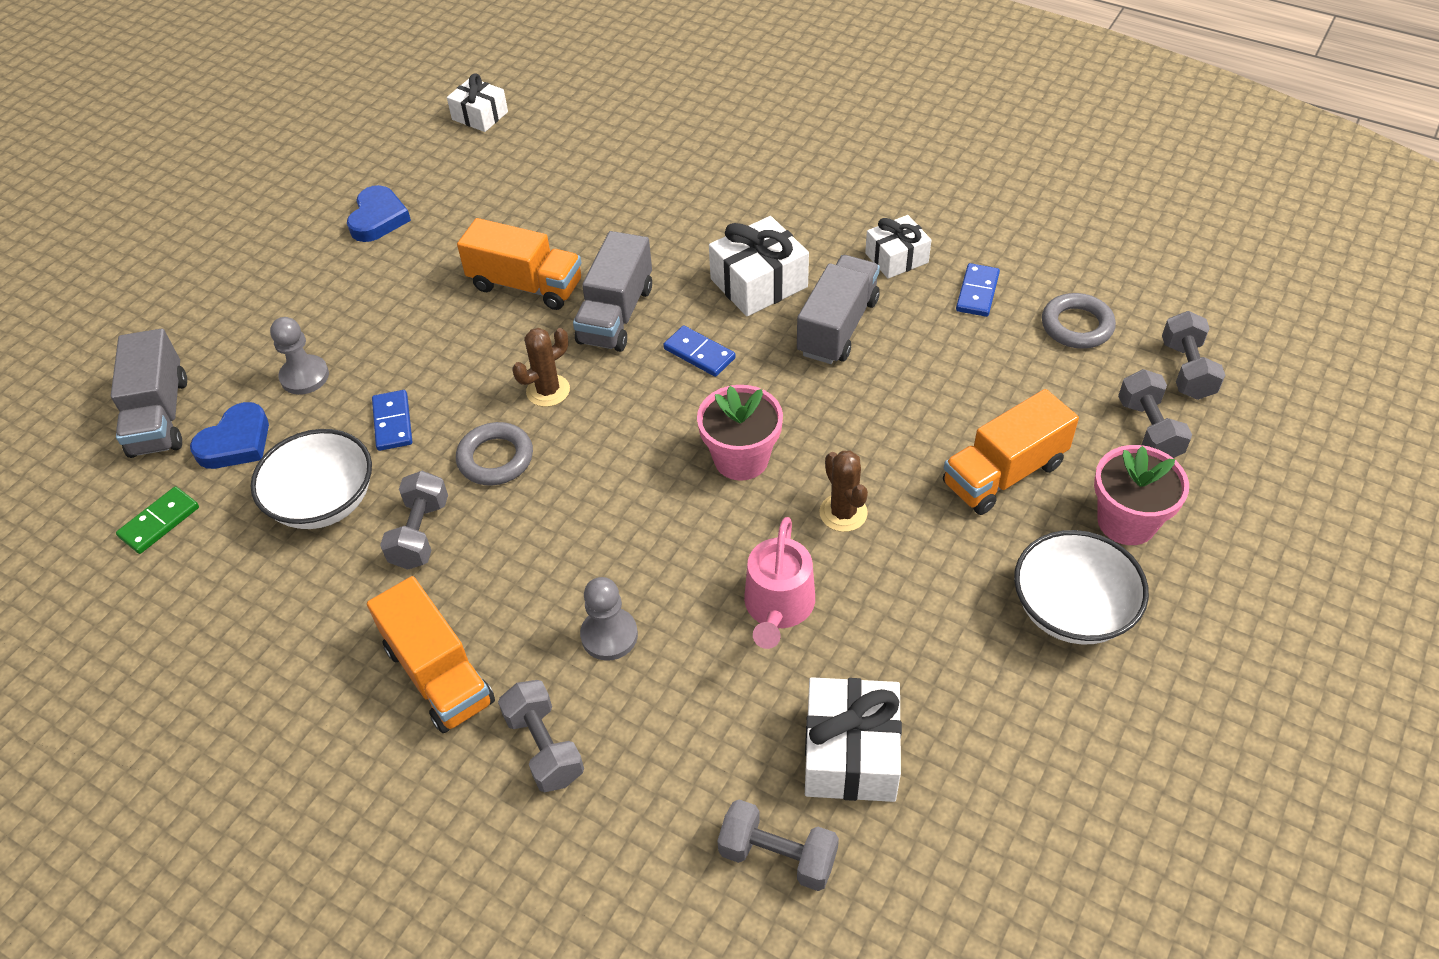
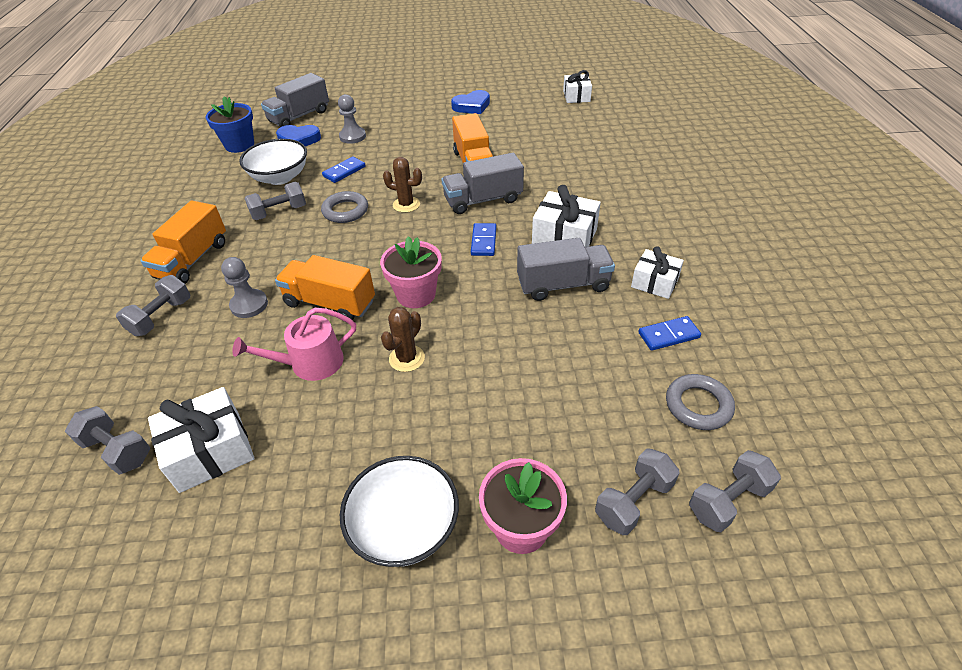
camera: 55 degrees right, 5 degrees down
(159, 522) = (239, 145): green domino -> blue flower pot
(778, 855) = (117, 450): grey dumbbell -> grey dumbbell turned 45 degrees counterclockwise
(1003, 474) = (507, 426): orange truck -> orange truck (330, 303)

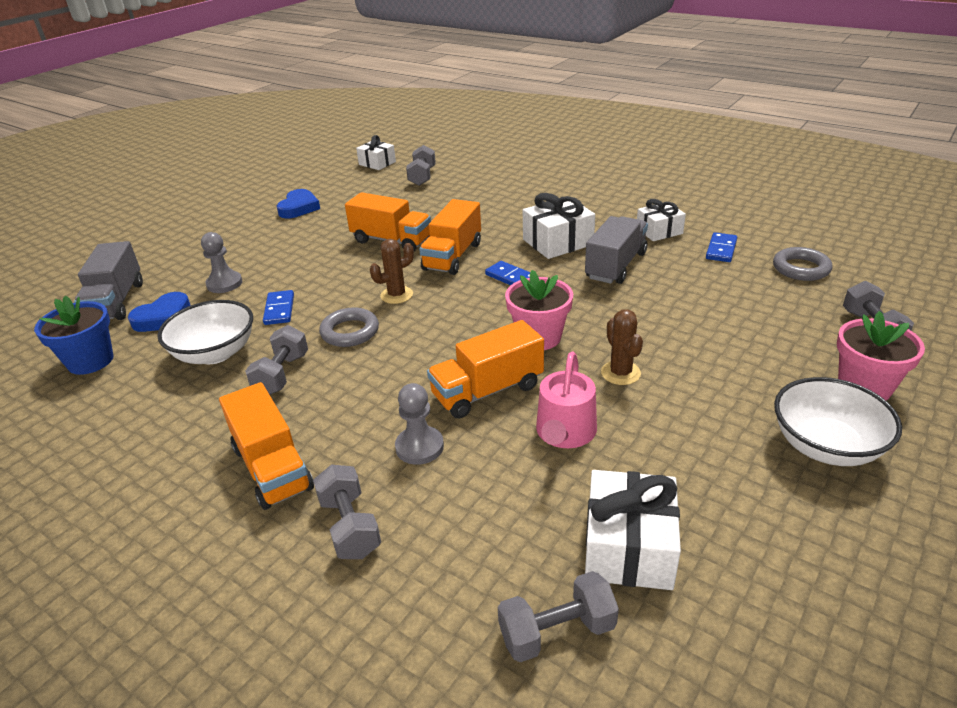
camera: 50 degrees left, 10 degrees down
(483, 200) = (452, 256): grey truck -> orange truck
(728, 501) = (895, 295): grey dumbbell -> grey dumbbell (422, 177)

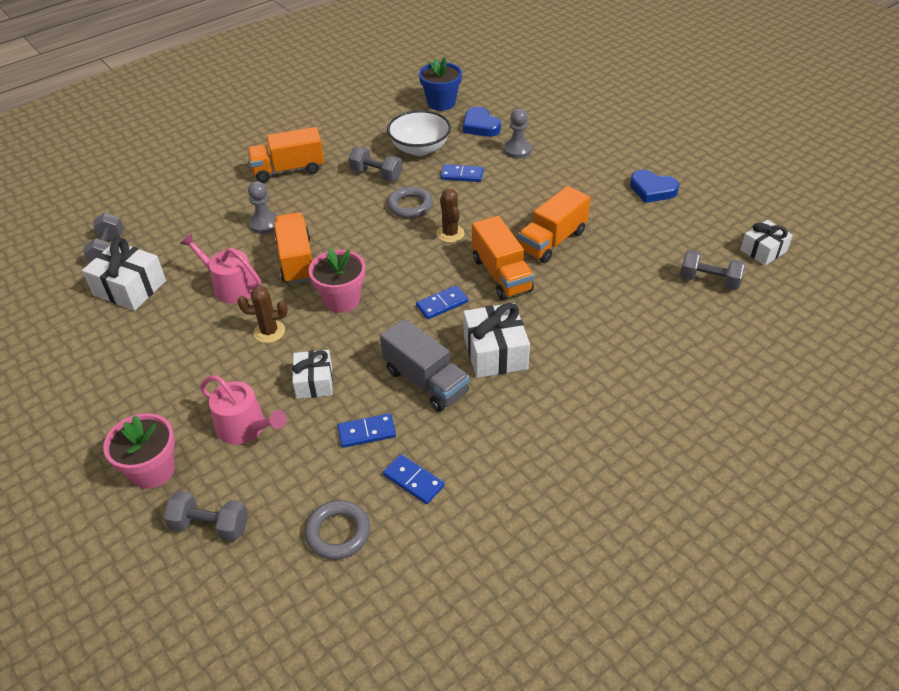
camera: 105 degrees right, 10 degrees up
(116, 302) = (515, 105): grey truck -> none
(350, 526) = (224, 193): grey dumbbell -> none
(452, 256) = (501, 274): orange truck -> orange truck turned 150 degrees counterclockwise
(659, 231) = (481, 443): white gift -> white gift (314, 382)
(696, 280) = (367, 432): none -> blue domino
(756, 345) = (246, 428): none -> pink watering can
(826, 446) = (122, 410): white bowl -> none

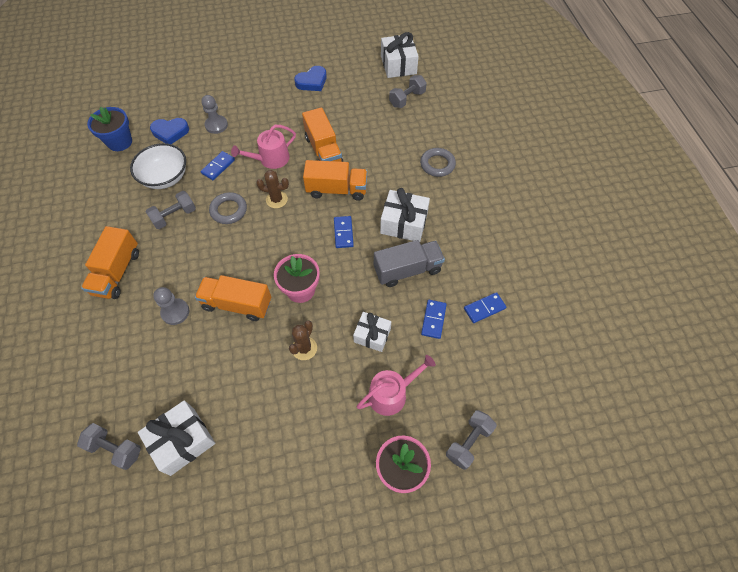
camera: 65 degrees left, 15 degrees up
(230, 286) = (235, 360): pink watering can -> pink watering can (270, 159)
(338, 533) = (506, 365): grey ring -> grey ring (437, 164)
(763, 250) = (398, 65): white gift -> white gift, size x1.52

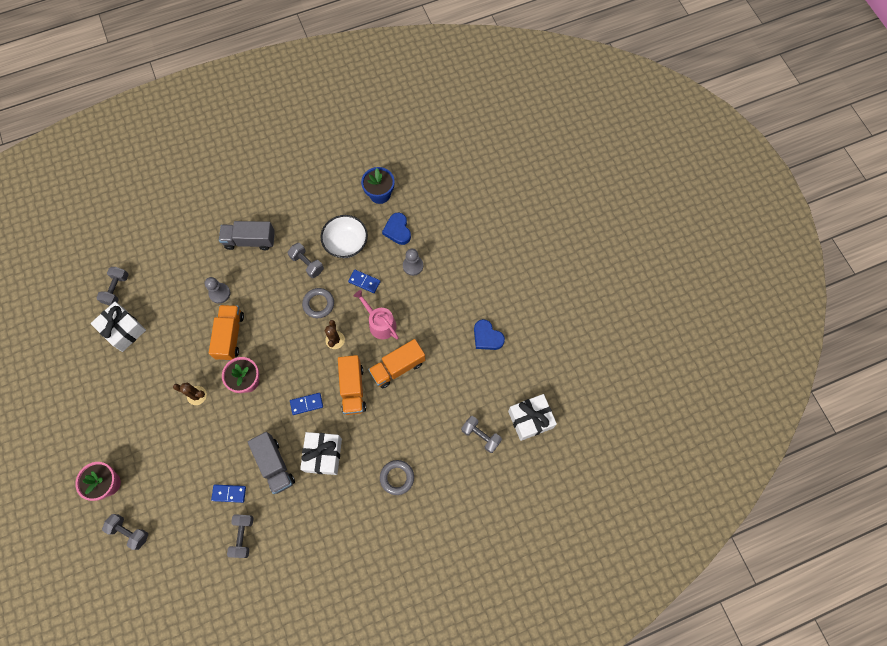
camera: 80 degrees right, 10 degrees up
(117, 272) = (250, 240): orange truck -> grey truck
(372, 335) = (211, 445): white gift -> none
(392, 393) = (164, 468): pink watering can -> none
(484, 308) = (243, 536): blue domino -> grey dumbbell

